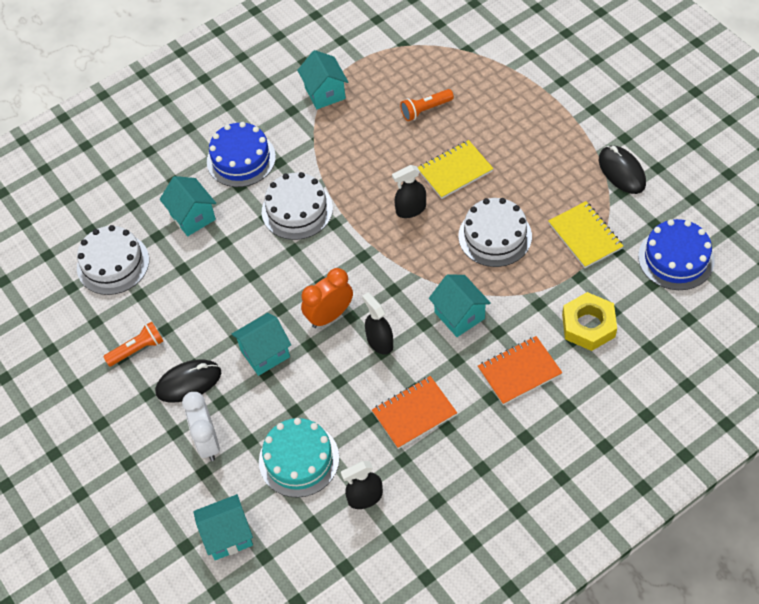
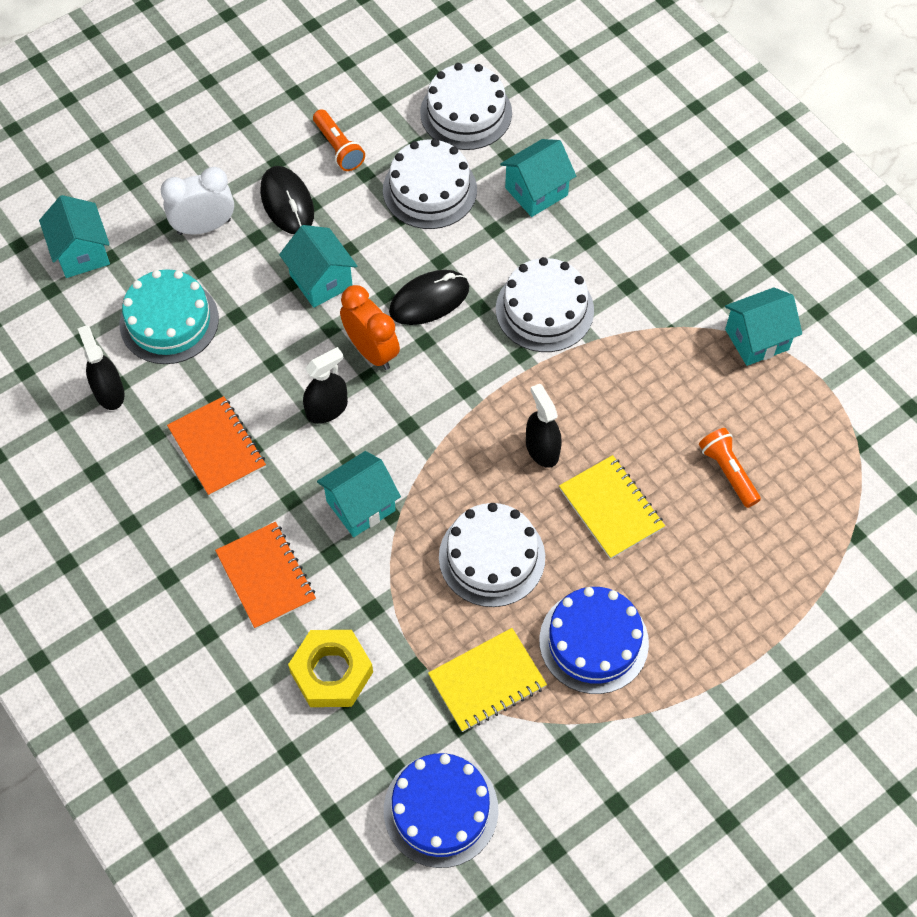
camera: 85 degrees right, 5 degrees up
(185, 285) = (429, 190): none -> white cake
(241, 159) = (633, 241): blue cake -> blue cake (593, 641)
(621, 171) = (608, 747): black mouse -> black mouse (429, 300)

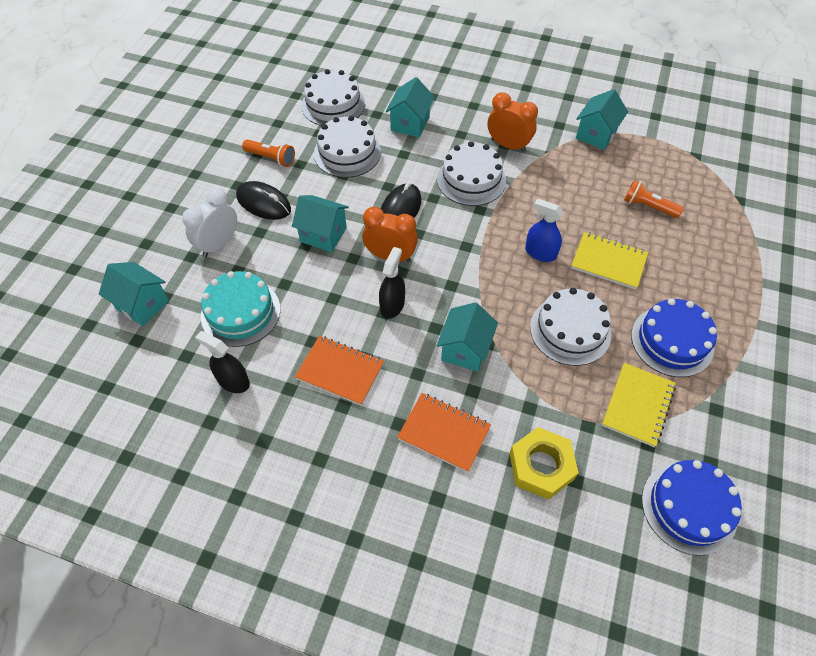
camera: 35 degrees left, 5 degrees down
(542, 449) = (540, 253): black spray bottle -> blue spray bottle
(630, 290) = (508, 145): none -> orange clock

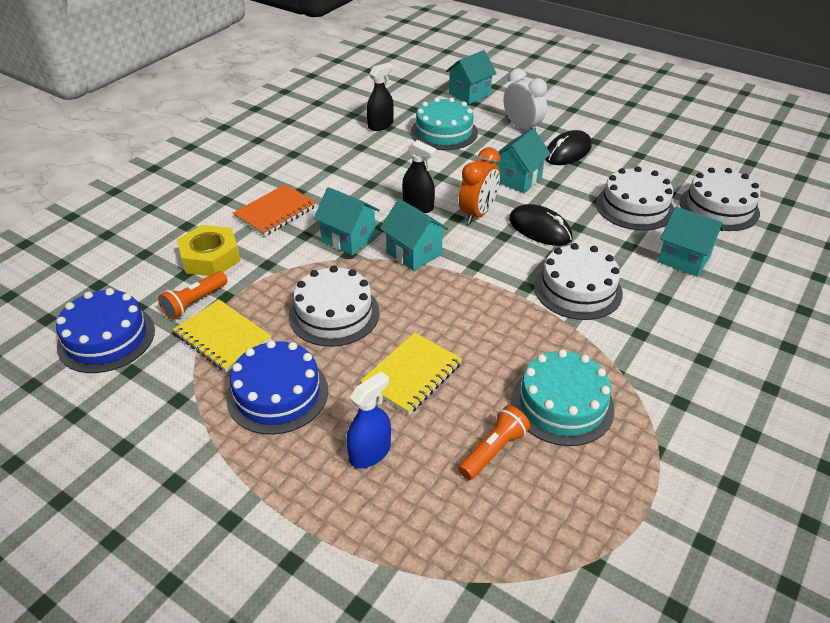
camera: 105 degrees right, 15 degrees down
(271, 158) = (630, 161): orange flashlight -> orange flashlight (194, 303)
(340, 371) = (363, 170): orange notebook -> none
(508, 145) = (637, 336): orange clock -> none
(540, 253) = (446, 319): blue spray bottle -> blue spray bottle (370, 453)
(591, 178) = (562, 404): none -> turquoise cake
(596, 135) = (655, 439): turquoise house -> turquoise house (414, 253)

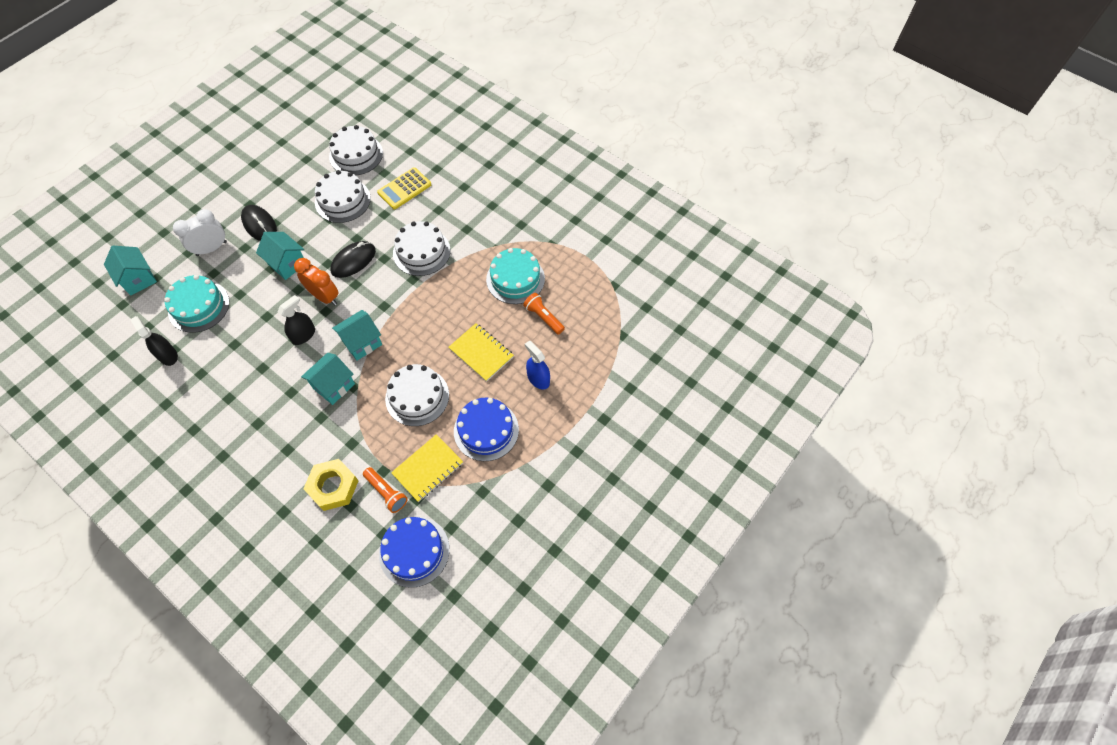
camera: 85 degrees left, 20 degrees up
(275, 212) = (283, 440): orange notebook -> none
(684, 259) = (404, 189): turquoise house -> yellow calculator

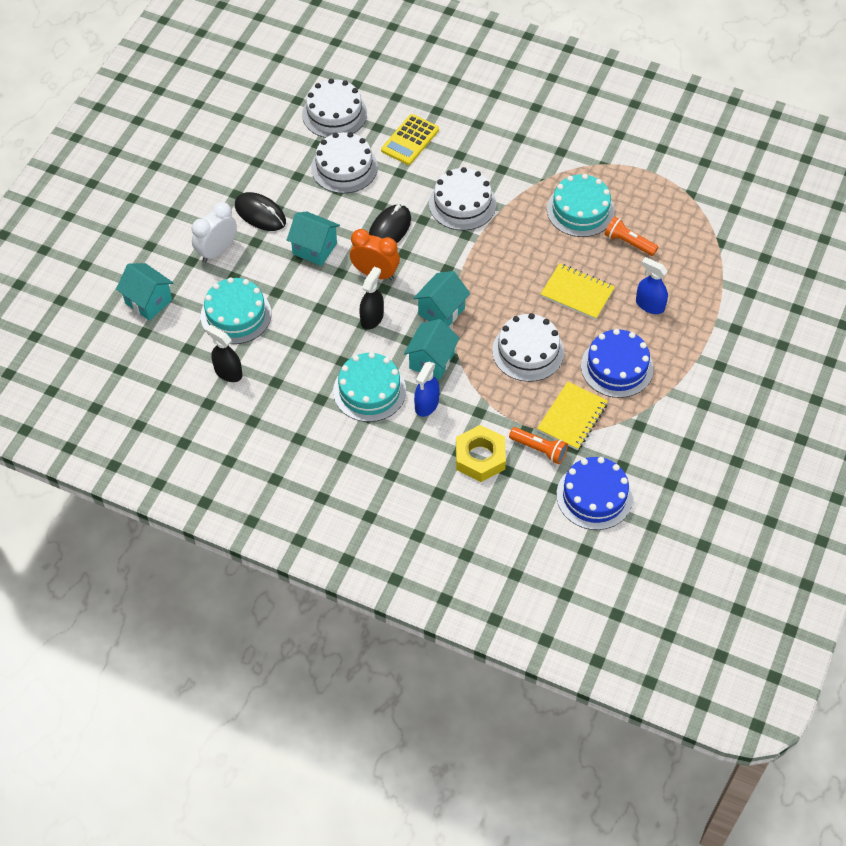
camera: 15 degrees left, 5 degrees down
(271, 400) = (369, 390): none -> turquoise cake
(311, 425) = (426, 404): none -> blue spray bottle

